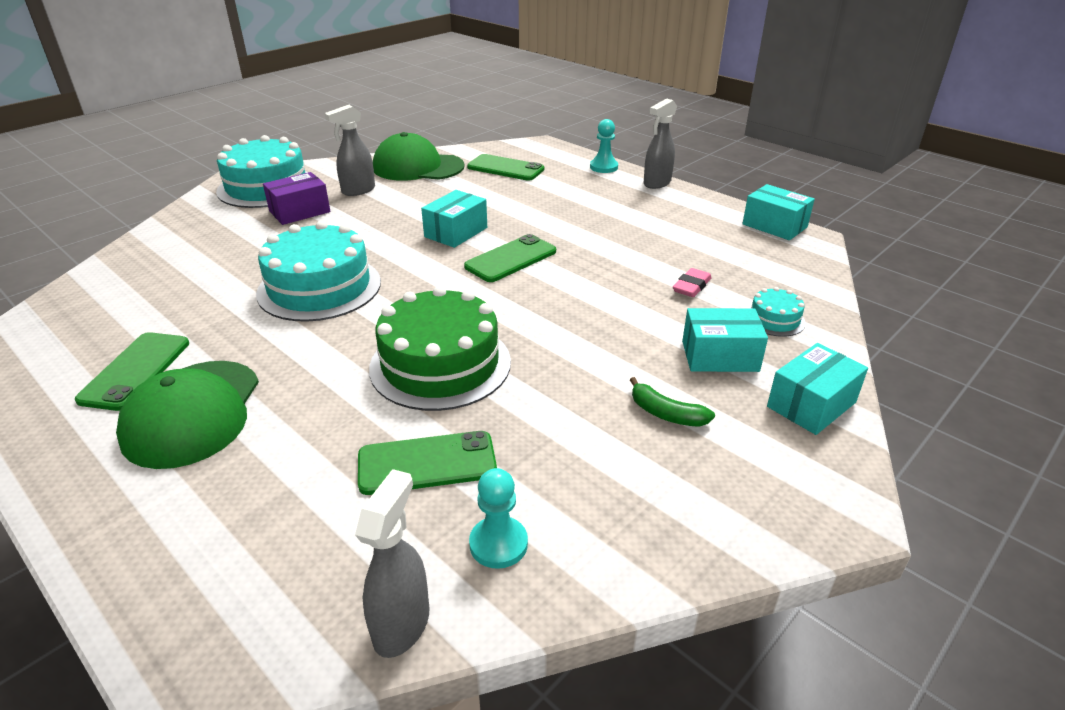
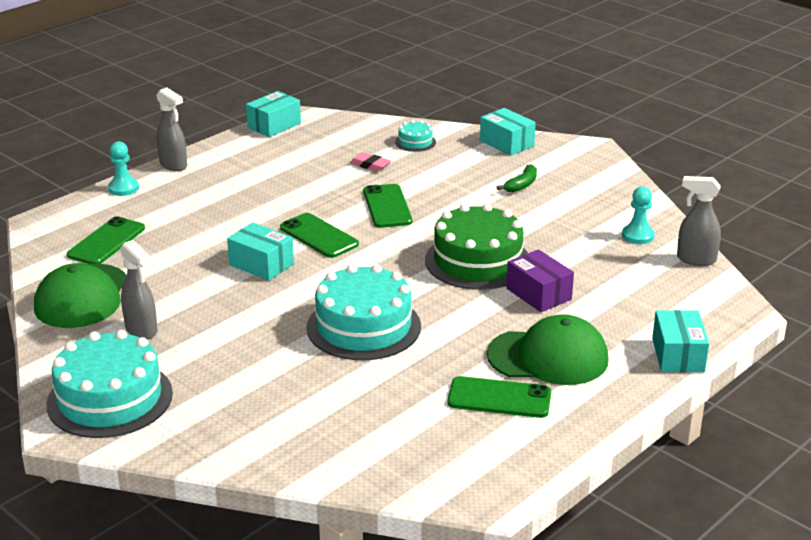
camera: 90 degrees left, 5 degrees down
(299, 211) = (191, 362): purple box -> purple box (538, 294)
(427, 463) = (581, 260): green phone -> green phone (387, 206)
(720, 356) = (460, 164): turquoise box -> turquoise box (678, 355)

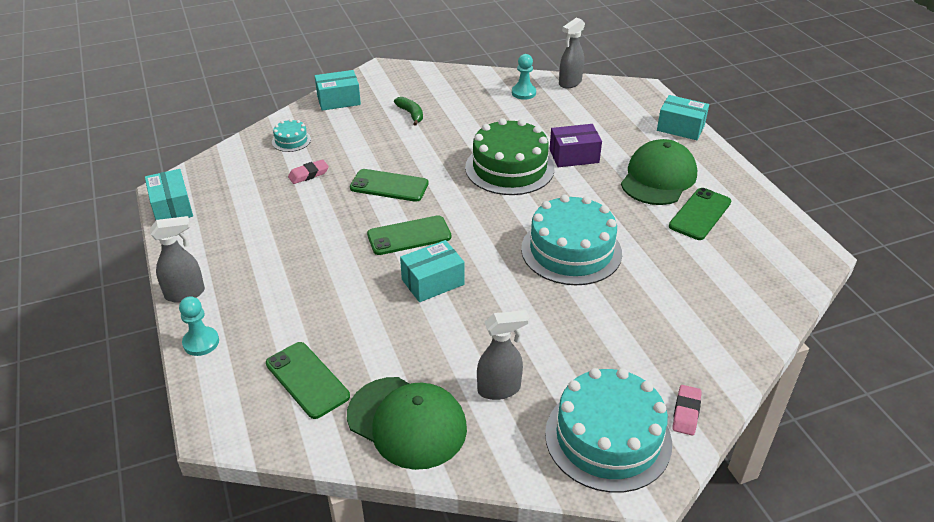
camera: 65 degrees left, 10 degrees up
(163, 438) = (686, 412): none -> pink eraser

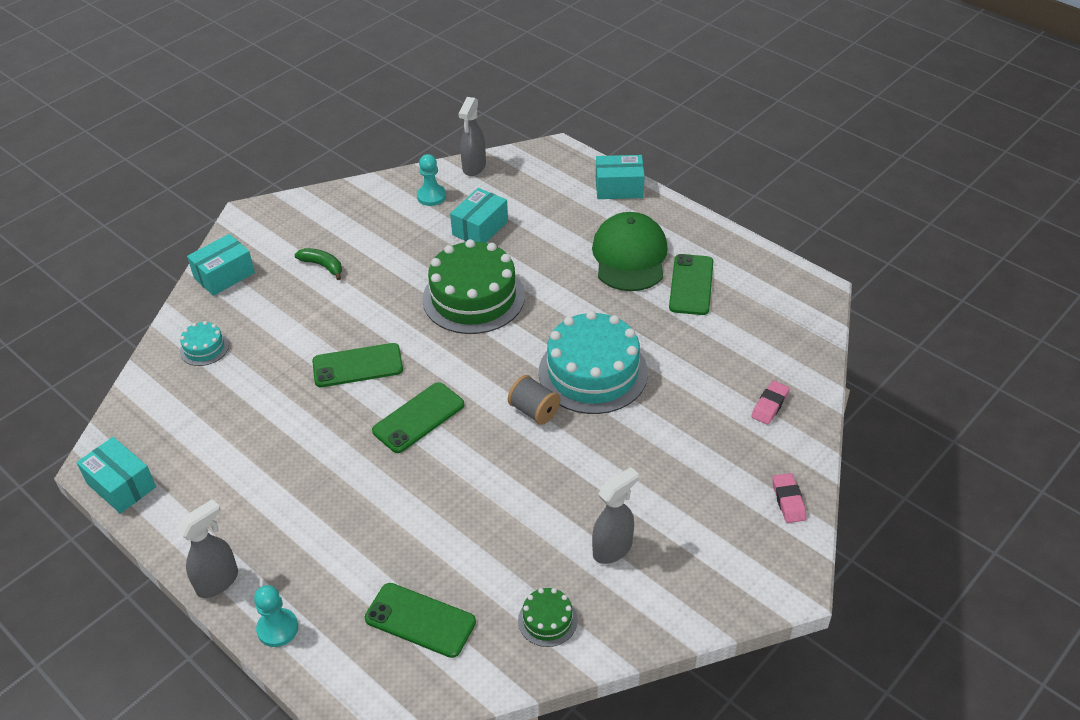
camera: 25 degrees left, 5 degrees up
(308, 174) = (256, 384): pink eraser -> pink eraser (769, 405)
(407, 422) = (547, 620): green cap -> green cake
(433, 282) = (477, 461): turquoise box -> turquoise box (480, 228)
(503, 262) = (534, 411): none -> grey spool
(574, 156) = (531, 259): purple box -> none
(608, 438) = (736, 554): turquoise cake -> none

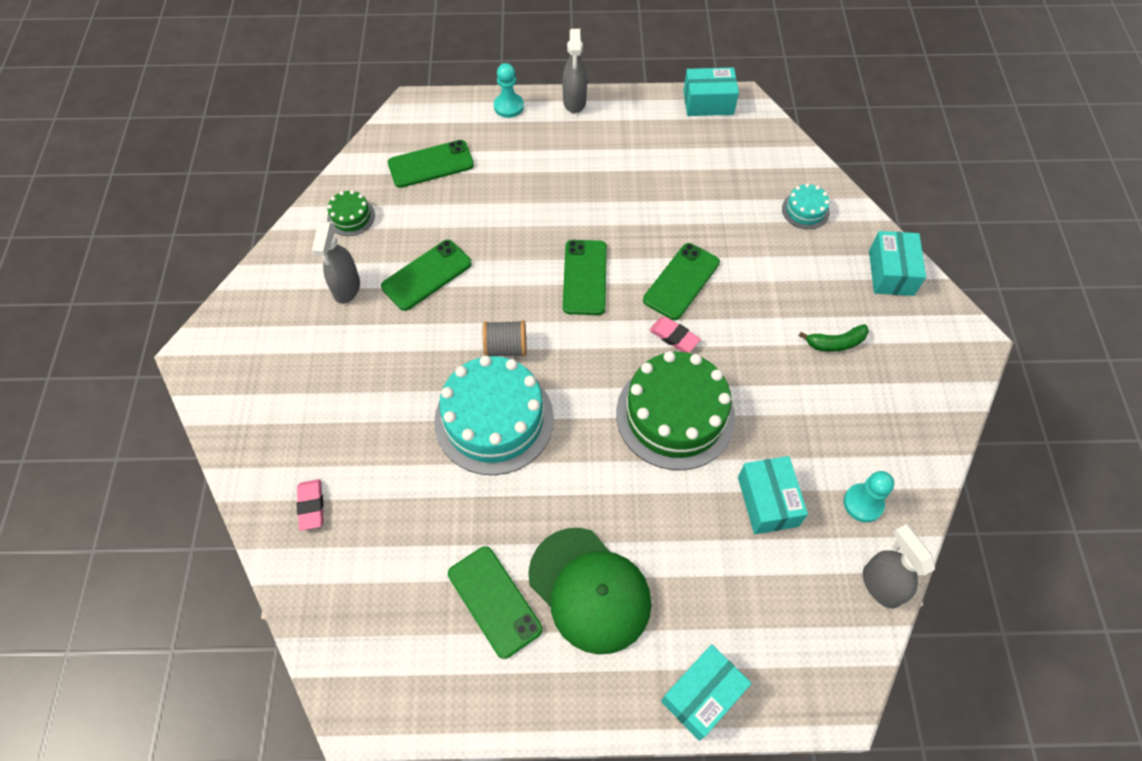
camera: 135 degrees right, 15 degrees up
(535, 510) = (427, 275): none -> green phone
(788, 500) = (237, 421): pink eraser -> pink eraser (674, 337)

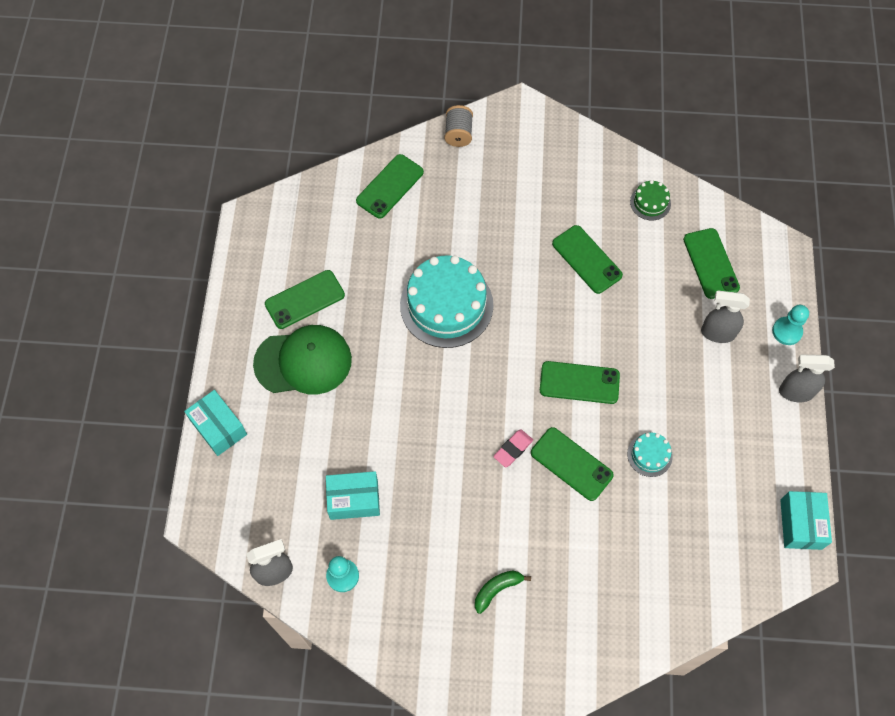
camera: 95 degrees right, 5 degrees up
(311, 506) = (390, 186): pink eraser -> green phone
(346, 288) = (575, 202): grey spray bottle -> grey spray bottle (717, 333)
(506, 348) = (511, 316): grey spool -> grey spool (458, 134)
(589, 590) = (303, 361): green cap -> green cap turned 150 degrees counterclockwise
(675, 415) = (437, 440): green cake -> none
(805, 210) = (653, 596): turquoise cake -> turquoise cake (649, 455)
(835, 343) = (497, 589): green banana -> green banana turned 60 degrees clockwise
(891, 273) = (573, 663): turquoise box -> none

